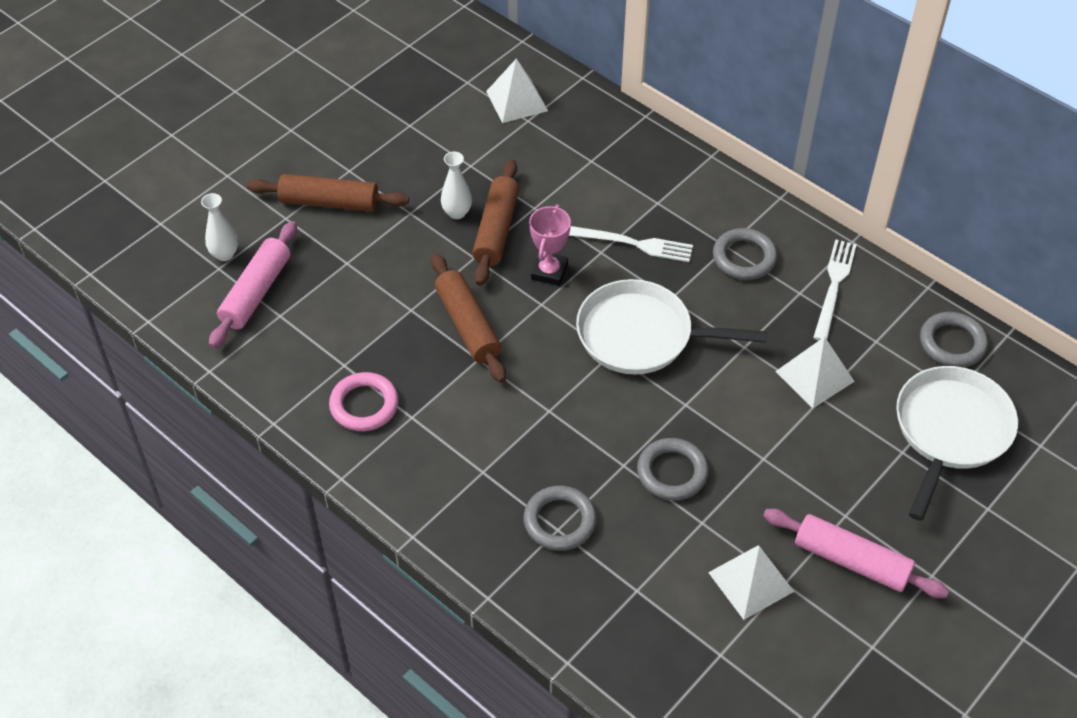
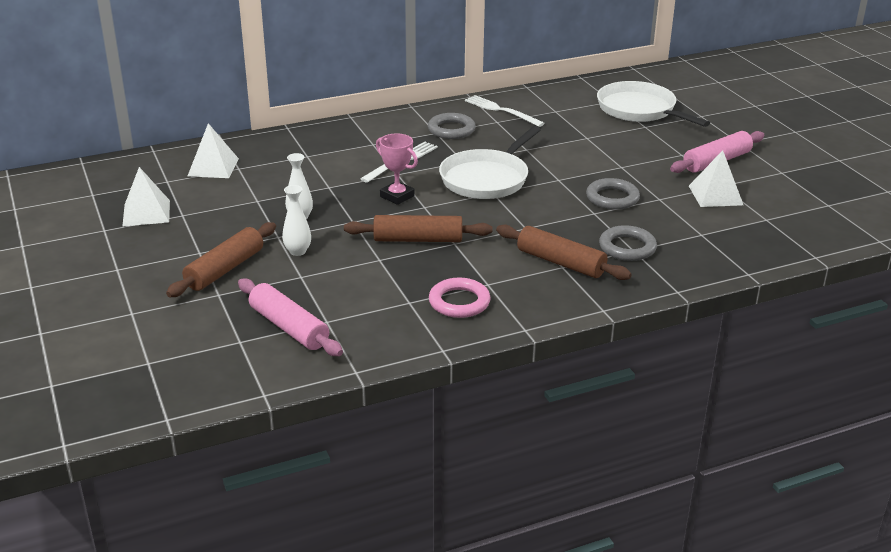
camera: 65 degrees left, 20 degrees down
(224, 254) = (227, 334): white vase -> white vase (298, 251)
(496, 230) = (335, 206): brown rolling pin -> brown rolling pin (560, 262)
(814, 376) = (568, 135): white pyramid -> white pyramid (146, 213)
(952, 343) = (575, 92): grey ring -> none

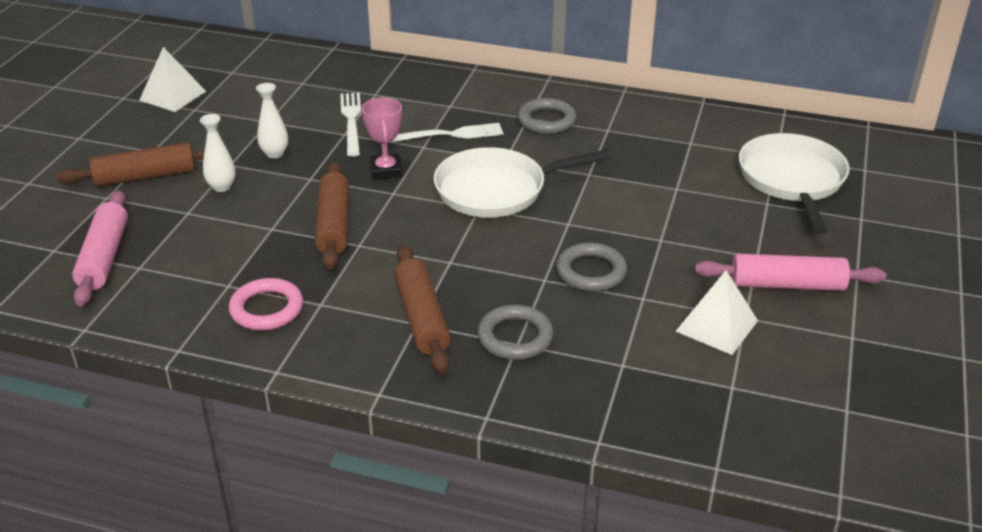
camera: 40 degrees right, 5 degrees up
(213, 167) = (284, 73): white pyramid -> none
(418, 239) = (334, 224): brown rolling pin -> brown rolling pin turned 45 degrees clockwise
(501, 110) = (631, 119): white fork -> white fork (351, 121)

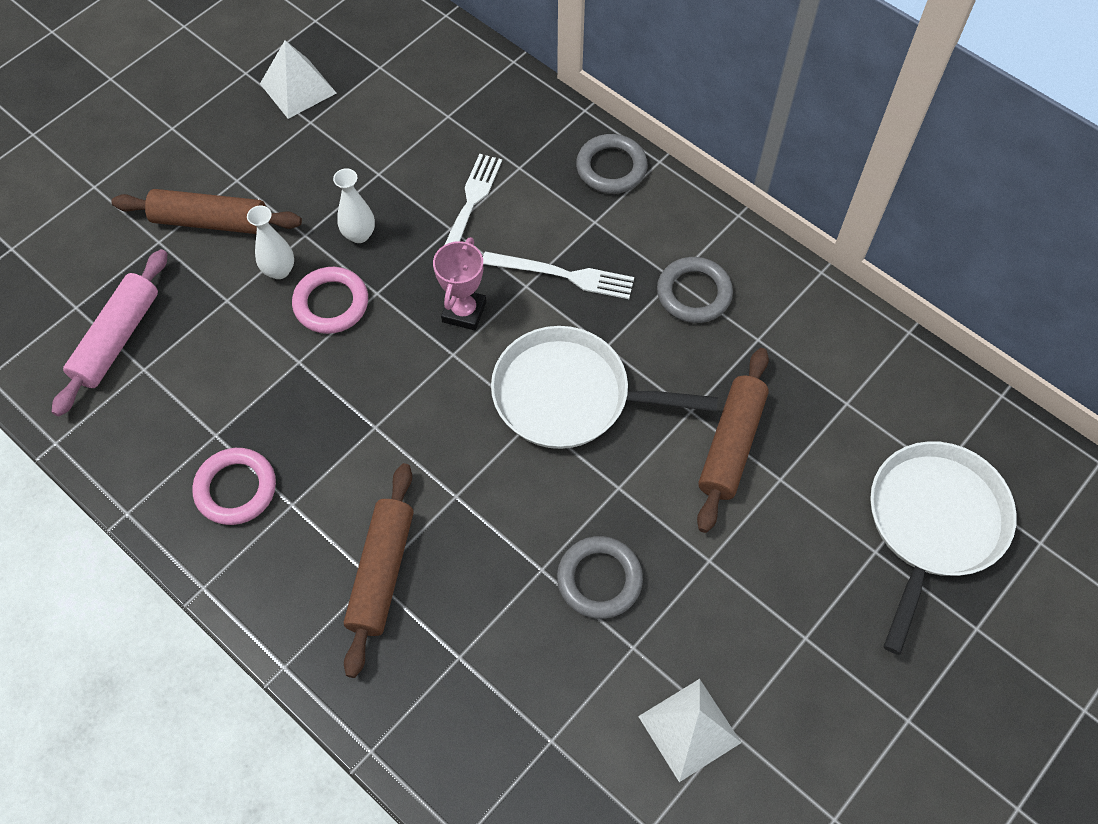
camera: 25 degrees right, 25 degrees up
(277, 192) = (331, 303): none -> pink ring
(334, 224) = (364, 382): brown rolling pin -> brown rolling pin (731, 444)
(515, 337) = (462, 646): grey ring -> grey ring (611, 168)
(787, 285) = (811, 700): pink rolling pin -> none

